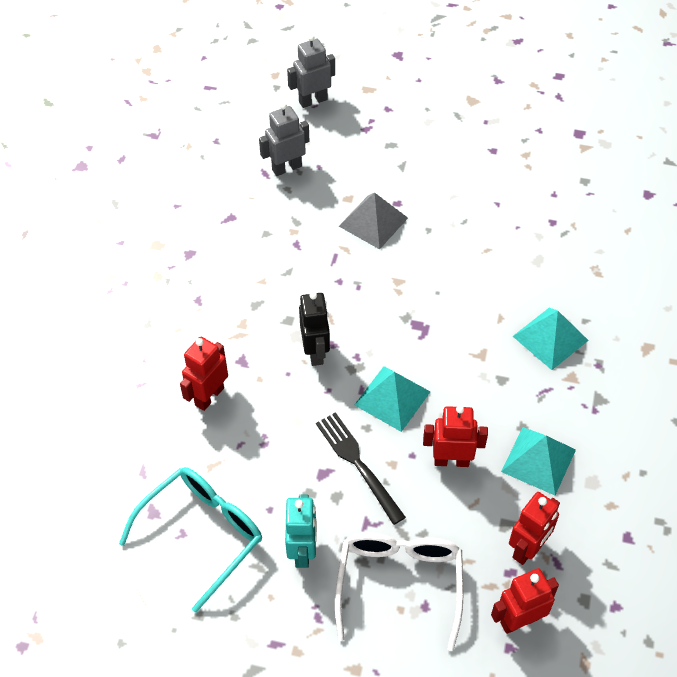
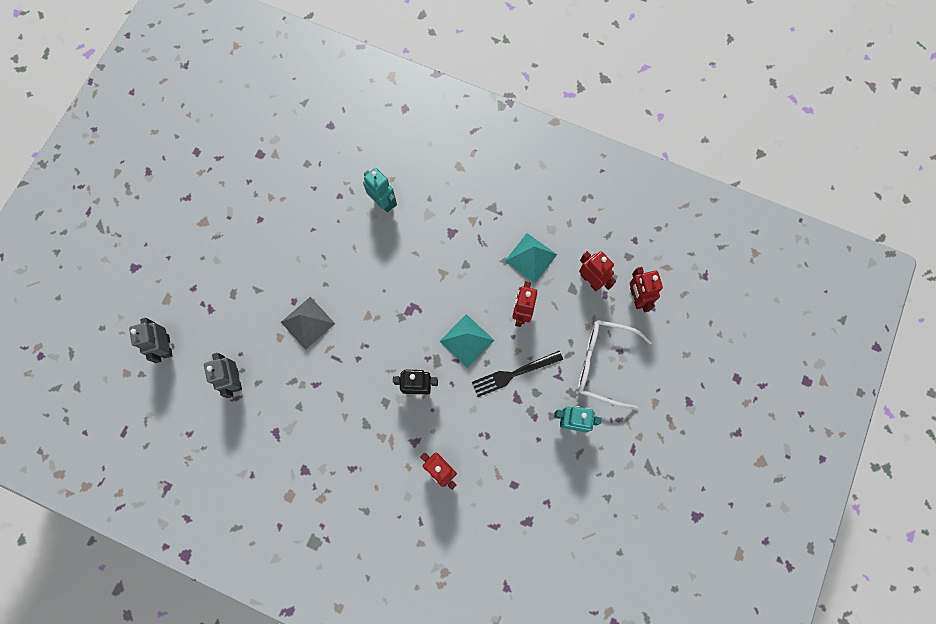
camera: 80 degrees left, 20 degrees up
(203, 533) = (549, 488): turquoise glasses -> none
(550, 338) = (439, 225): turquoise pyramid -> none
(560, 269) = (383, 202): none -> turquoise robot

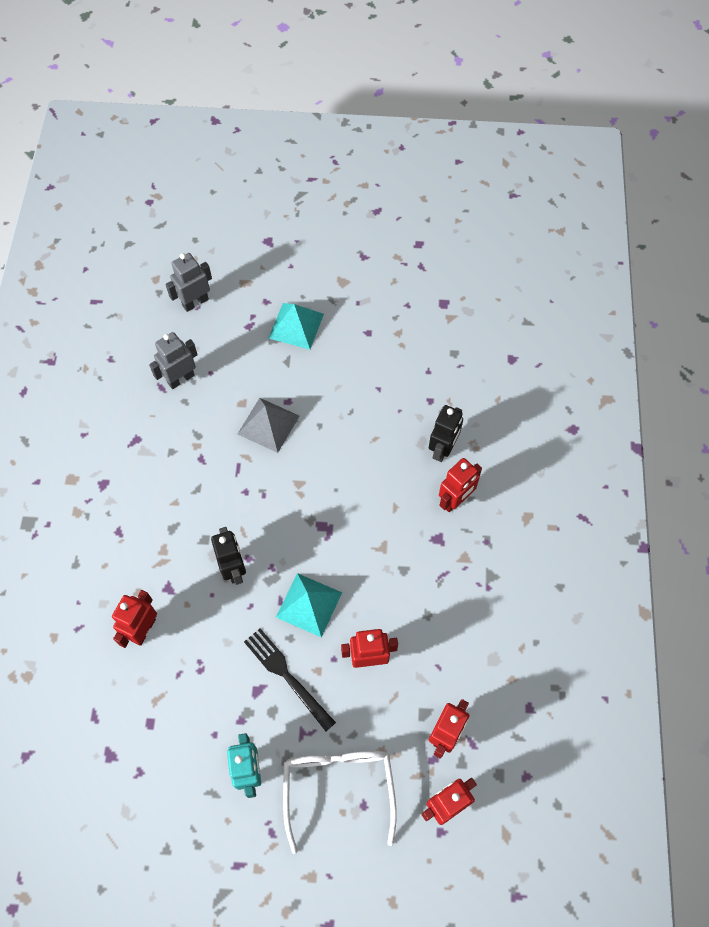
camera: 70 degrees right, 10 degrees down
(383, 202) = (442, 449): turquoise robot -> black robot
(427, 209) = (455, 500): none -> red robot
(530, 257) = (445, 645): turquoise pyramid -> turquoise pyramid (296, 325)

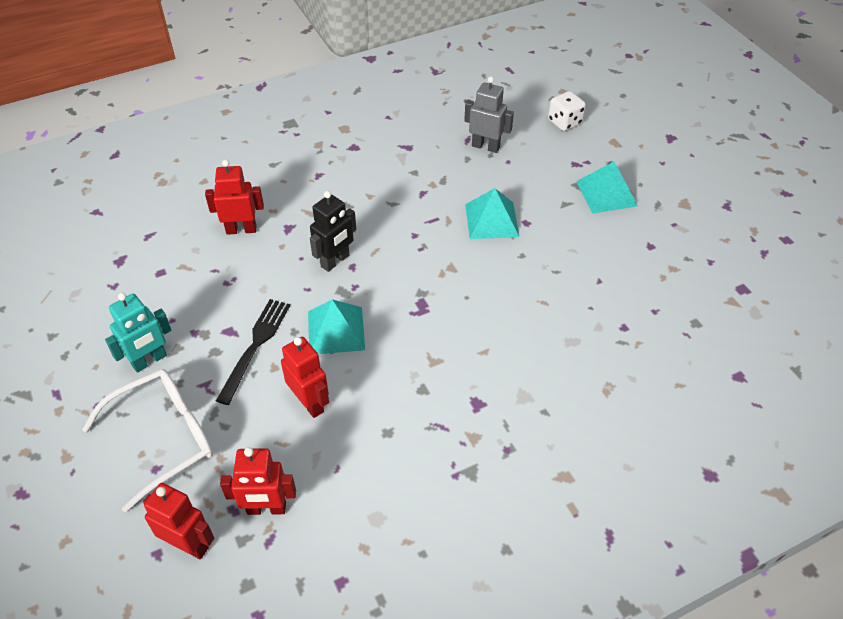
camera: 60 degrees right, 15 degrees down
(195, 302) = (564, 122): grey robot -> white dice
(268, 424) = (491, 220): grey pyramid -> turquoise pyramid
(442, 449) = (579, 362): black robot -> none
(455, 500) = (532, 399): red robot -> none

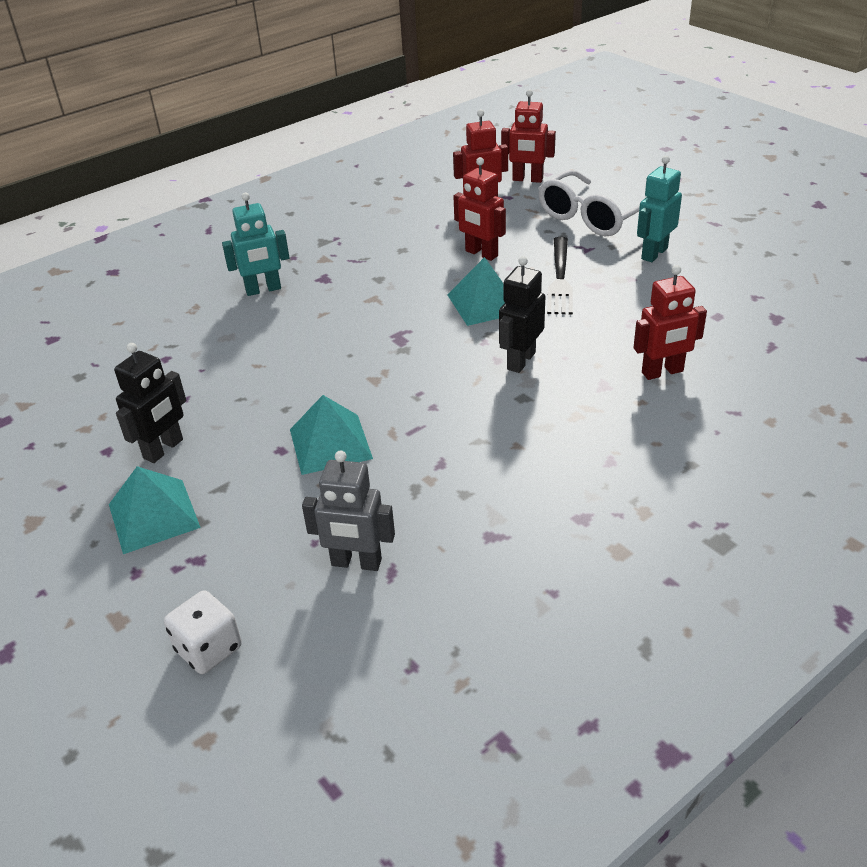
camera: 170 degrees right, 10 degrees down
(539, 400) = (263, 290): none -> turquoise robot
(609, 238) = (164, 449): none -> black robot

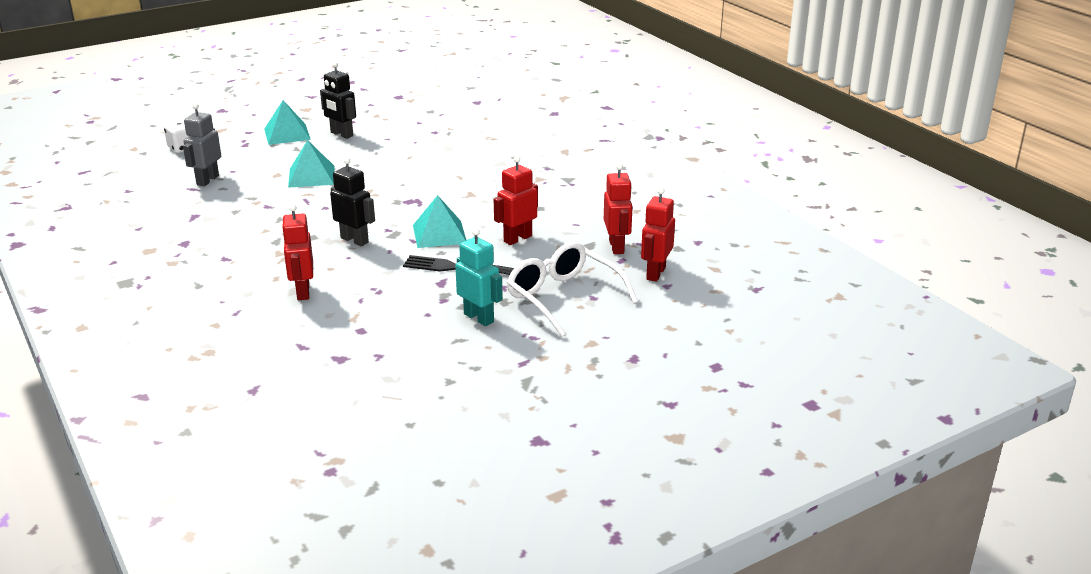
camera: 95 degrees right, 10 degrees down
(263, 290) = (503, 158): turquoise robot -> none

